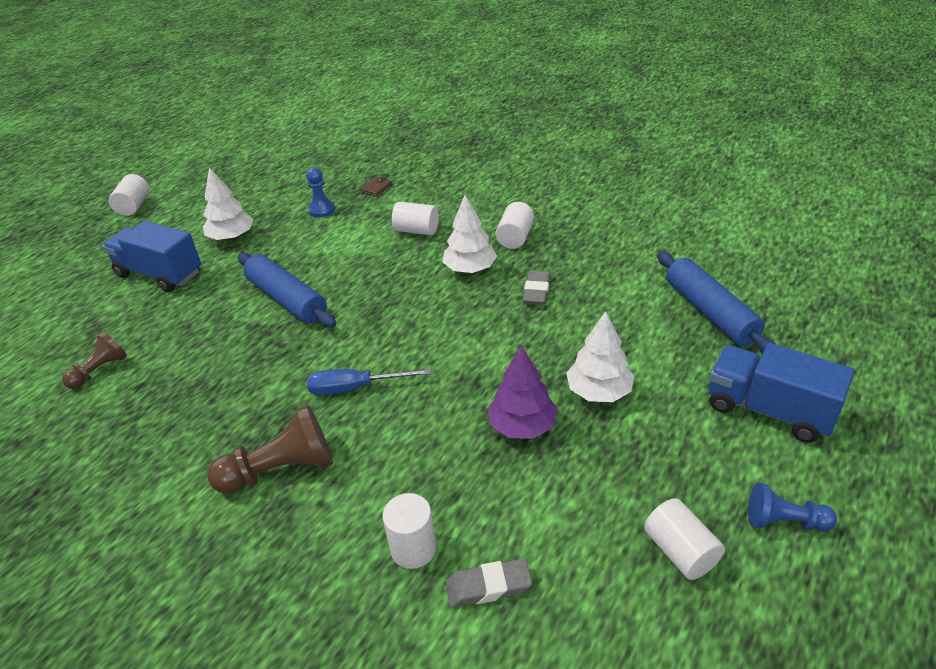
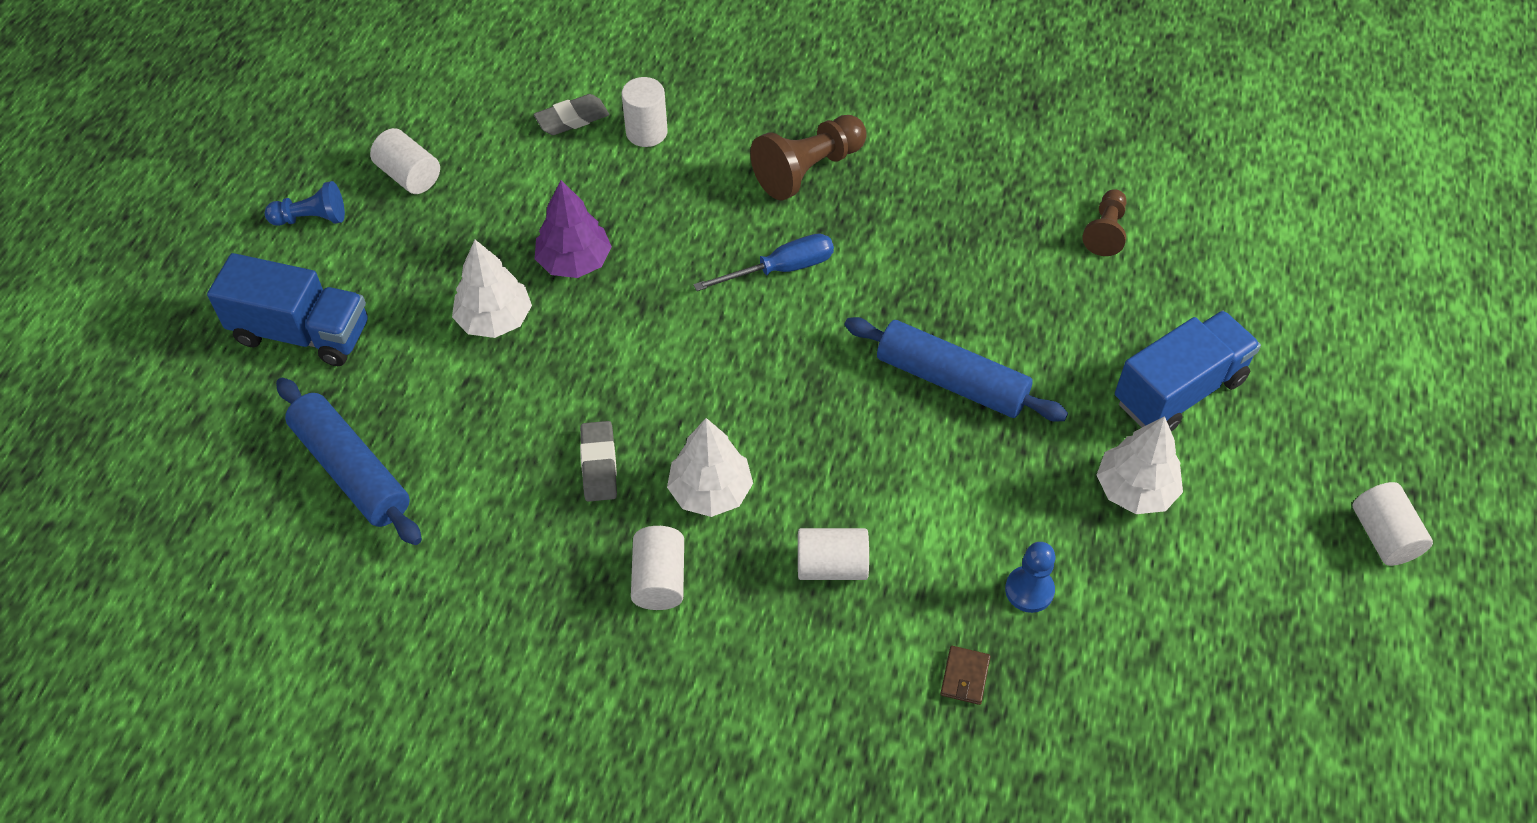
camera: 160 degrees right, 15 degrees up
(160, 274) = (1179, 391): blue truck -> blue truck turned 45 degrees counterclockwise

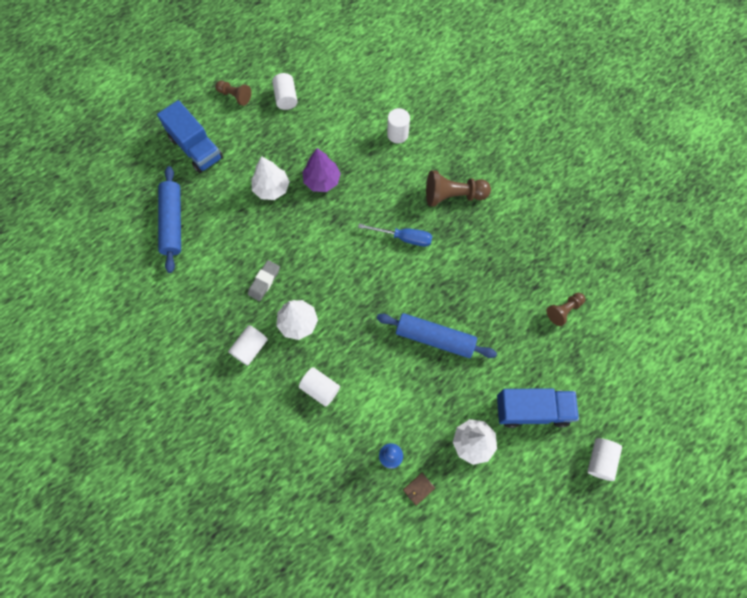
camera: 35 degrees right, 15 degrees up
(312, 218) = (235, 96): blue pawn -> brown pawn
(572, 119) = (371, 109): grey eraser -> none
(951, 381) = (435, 338): blue rolling pin -> blue rolling pin turned 45 degrees counterclockwise
(965, 676) = (335, 474): brown wallet -> brown wallet (418, 489)
(1383, 536) = (566, 541): white cylinder -> white cylinder (600, 460)

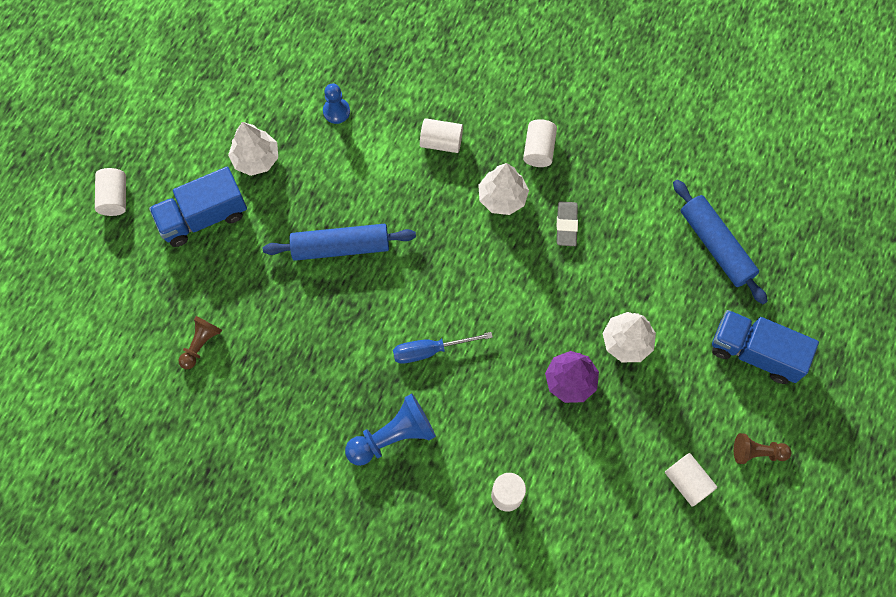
camera: 155 degrees right, 0 degrees up
(418, 489) = (295, 94): brown wallet -> none
(453, 196) = (393, 436): brown pawn -> blue pawn

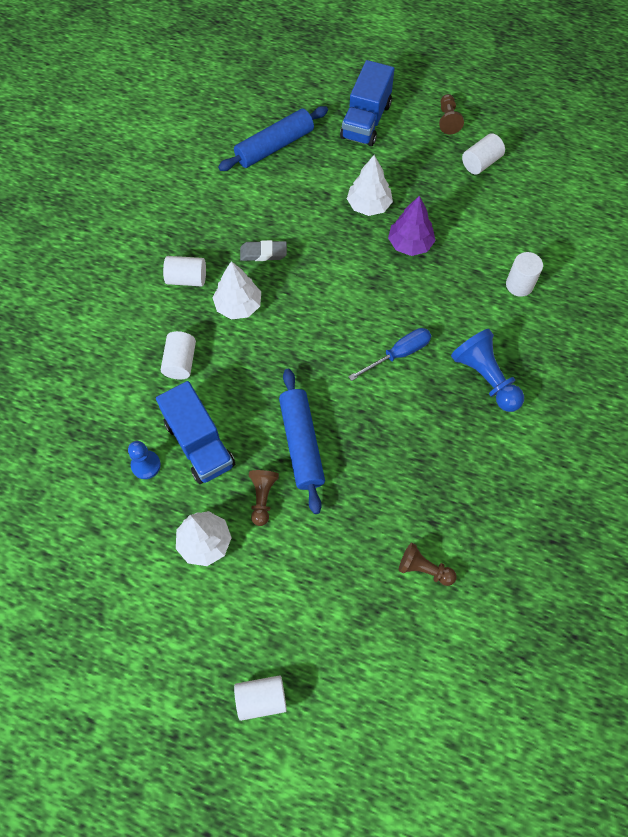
camera: 95 degrees left, 5 degrees down
(203, 217) = (278, 589): blue truck -> blue truck (199, 444)
(290, 209) = (262, 498): none -> brown pawn
(430, 350) = (398, 354): blue screwdriver -> blue screwdriver turned 105 degrees counterclockwise

